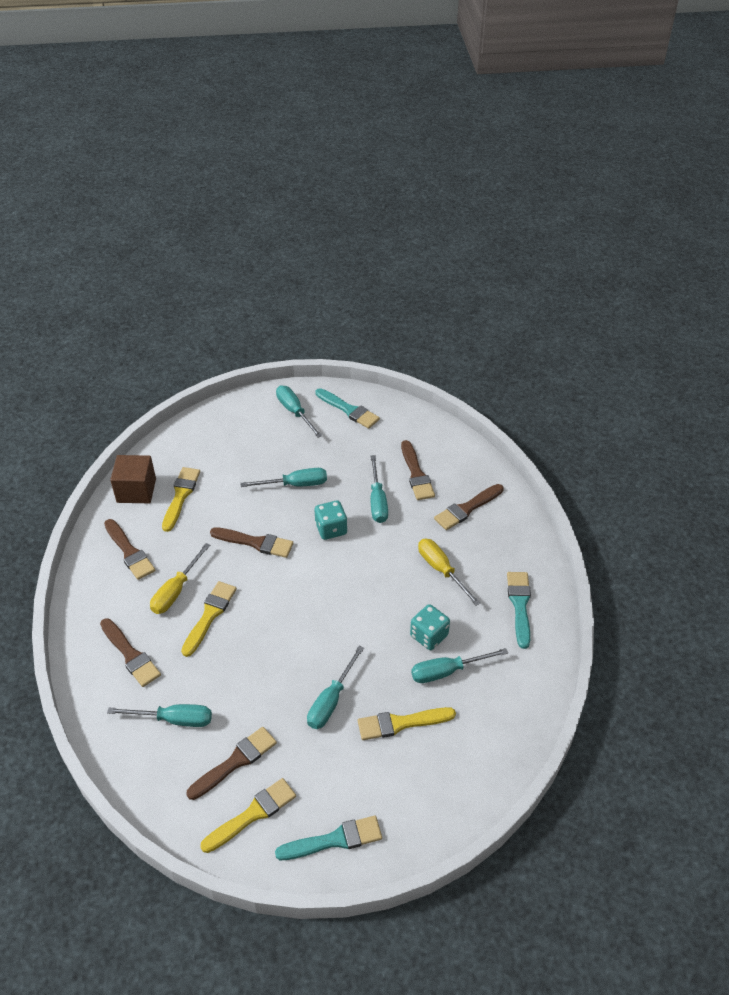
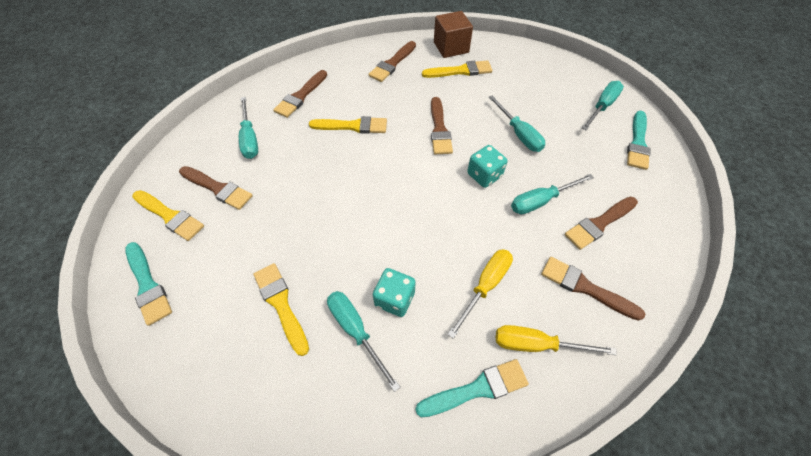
camera: 70 degrees right, 10 degrees up
(176, 591) = (368, 99): yellow screwdriver -> yellow screwdriver (536, 344)
(331, 700) = (292, 236): turquoise screwdriver -> none

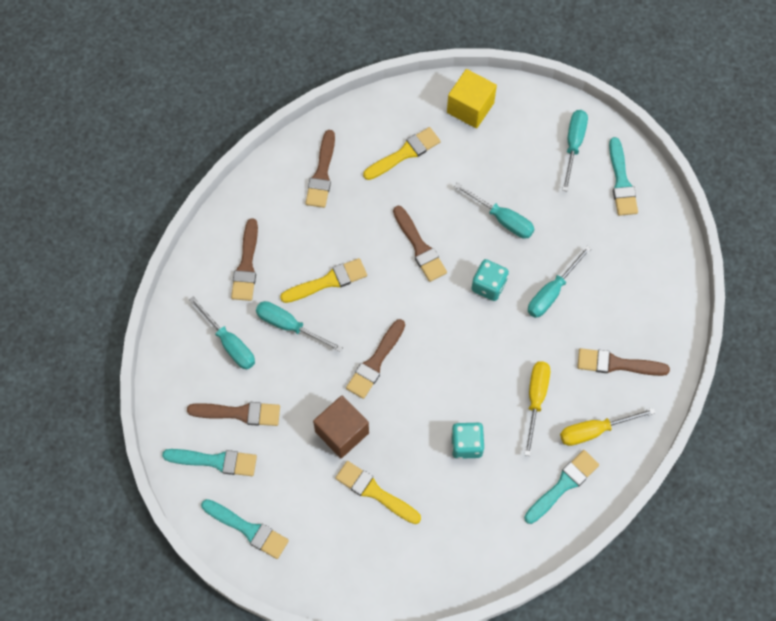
camera: 25 degrees left, 10 degrees up
(170, 216) = (215, 461): yellow brush -> turquoise brush
(356, 331) = (449, 485): turquoise screwdriver -> turquoise screwdriver (289, 326)
(451, 47) = (376, 119): brown cube -> brown cube (342, 432)
(525, 61) = (470, 108): none -> yellow cube
(599, 224) = (611, 295): brown brush -> brown brush (375, 362)

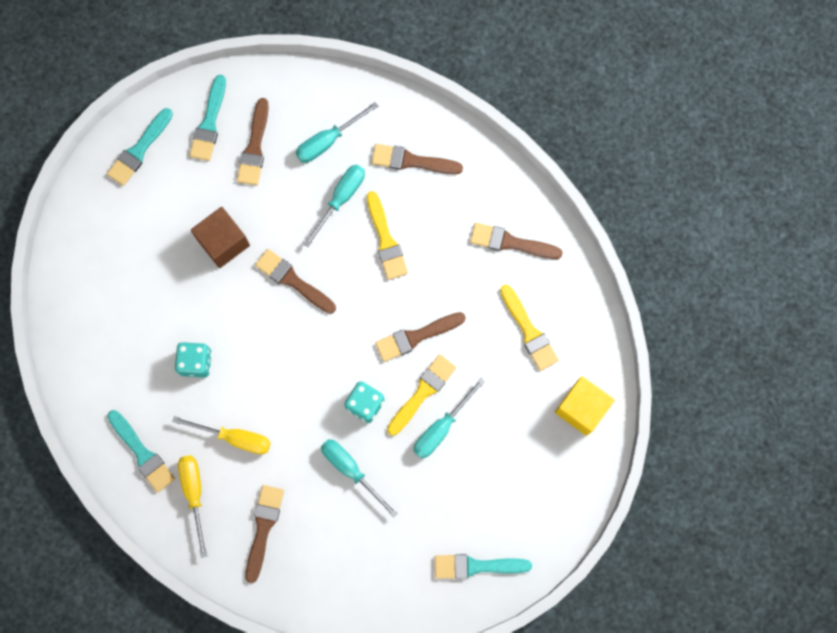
camera: 95 degrees right, 10 degrees up
(374, 492) = (160, 269): yellow brush -> yellow brush (422, 392)
(573, 145) = (526, 518): turquoise screwdriver -> none

